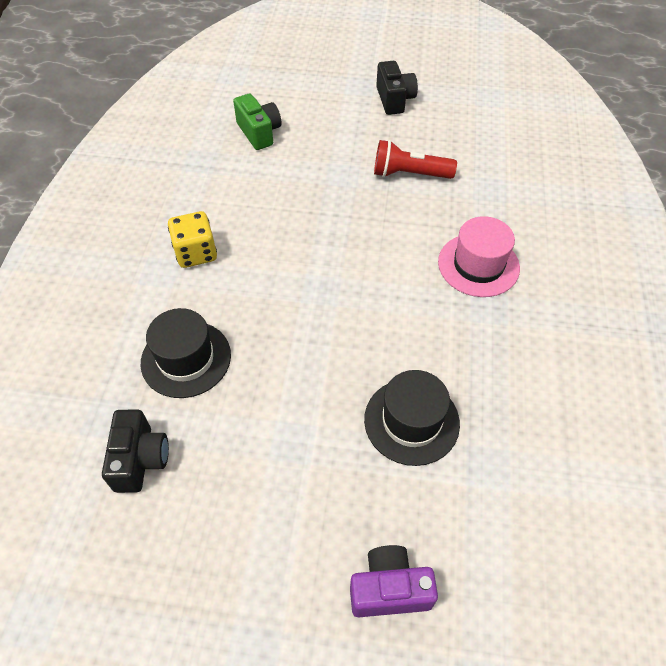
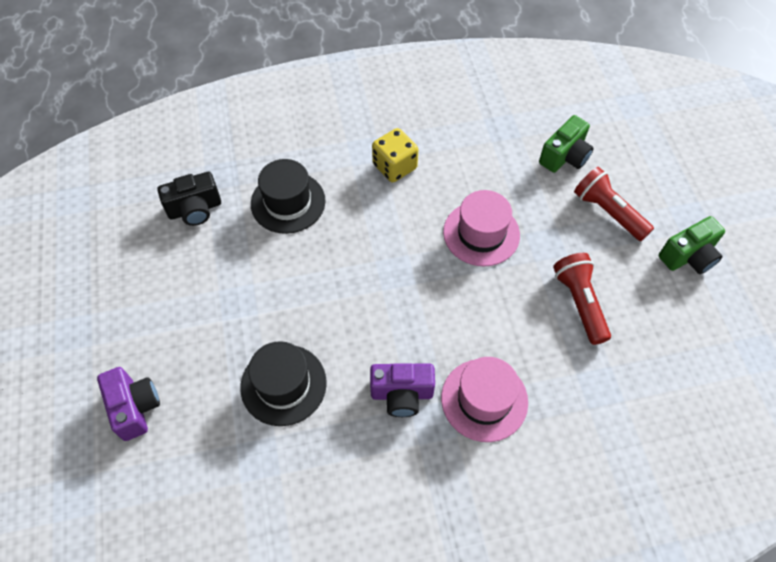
camera: 70 degrees right, 5 degrees up
(310, 213) = (481, 233): none -> pink hat
(331, 127) = (608, 212): none -> red flashlight
(394, 99) = (688, 256): black camera -> green camera
(454, 323) = (402, 394): none -> purple camera

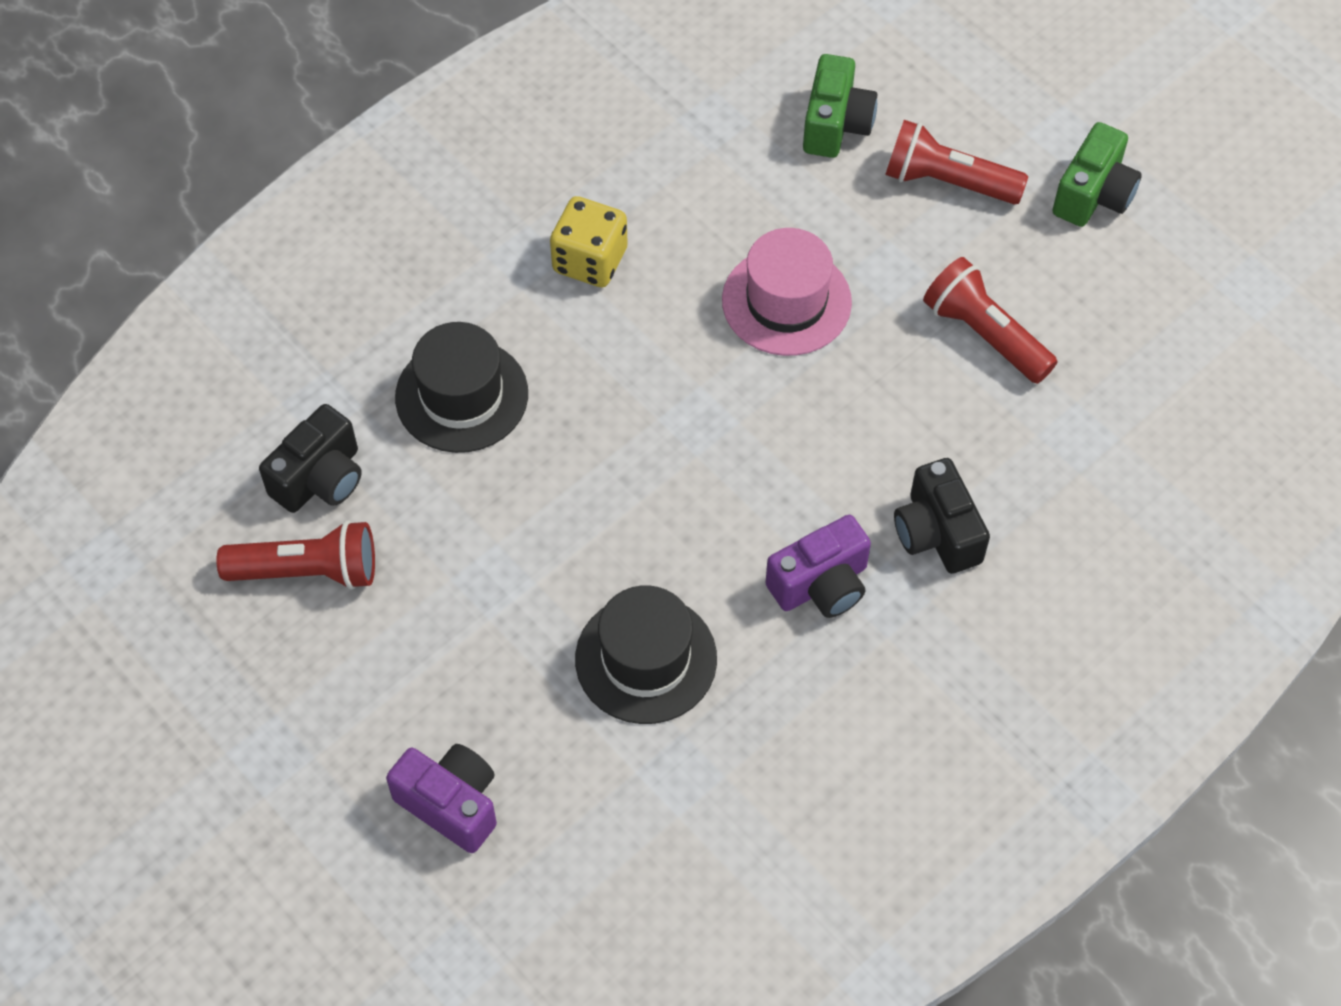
camera: 30 degrees left, 0 degrees up
(156, 251) = (307, 571): none -> red flashlight
(484, 399) = (937, 533): pink hat -> black camera

